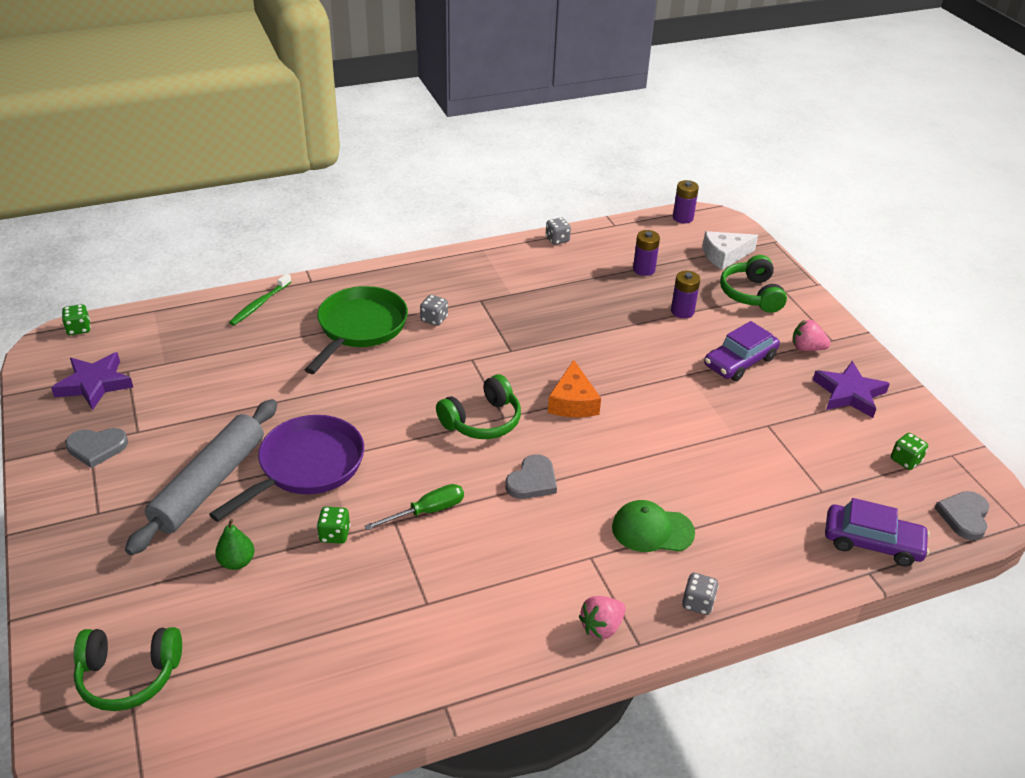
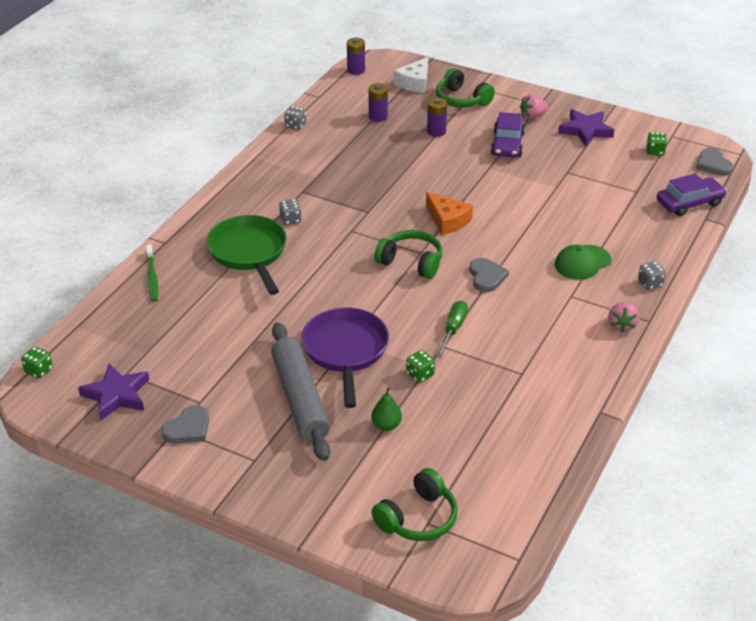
camera: 40 degrees left, 0 degrees up
(482, 421) = (411, 262): green headphones -> green headphones turned 75 degrees counterclockwise

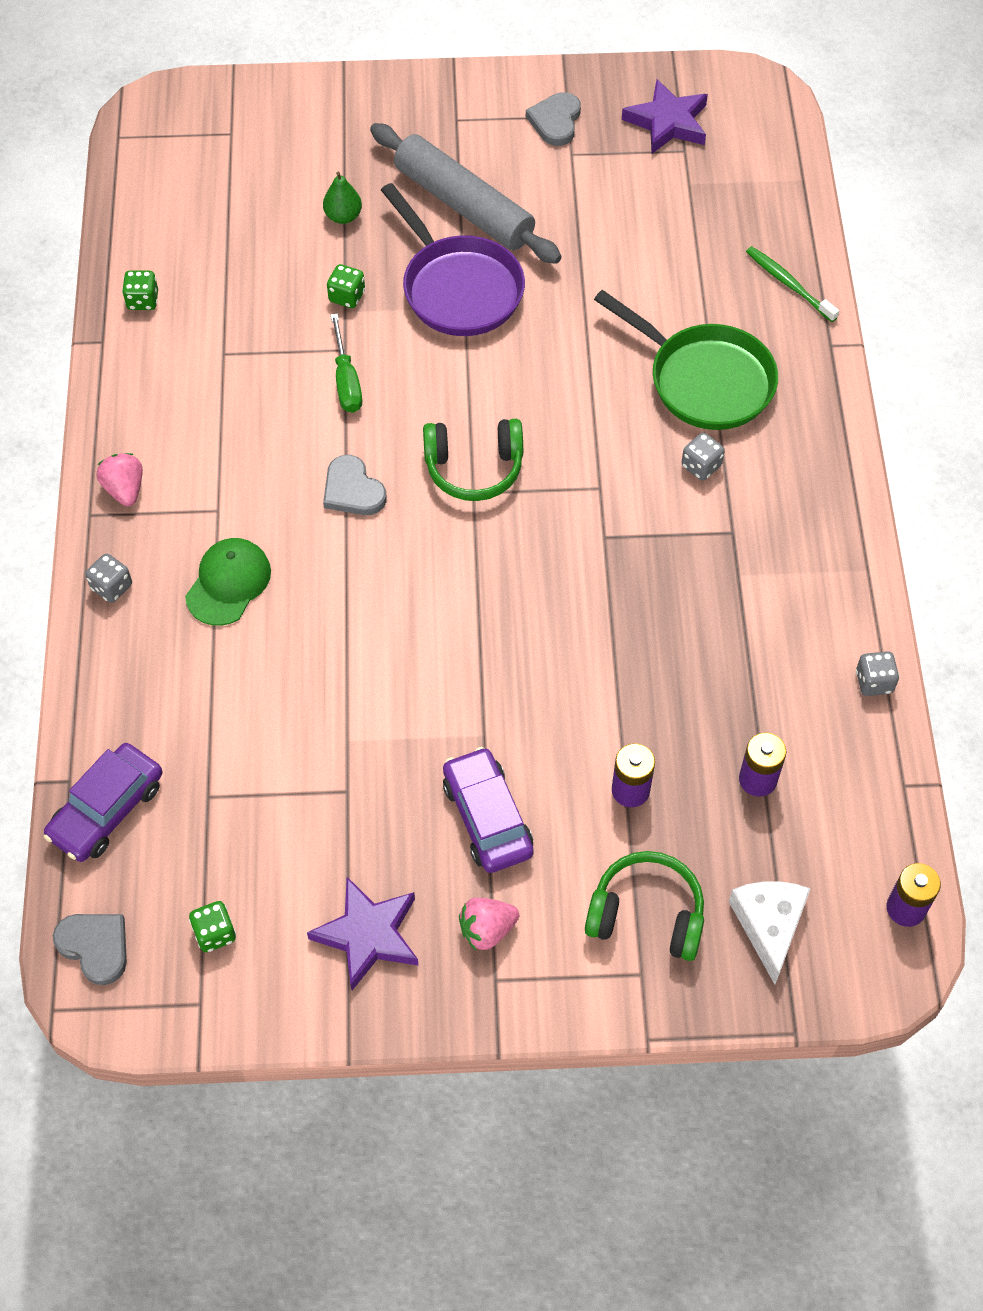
camera: 150 degrees right, 20 degrees up
(39, 370) = (781, 111): green dice -> green dice (143, 300)
(418, 518) = (243, 133): green headphones -> none
(447, 220) = (475, 576): orange cheese -> none
(532, 116) = (487, 930): pink strawberry -> pink strawberry turned 150 degrees counterclockwise

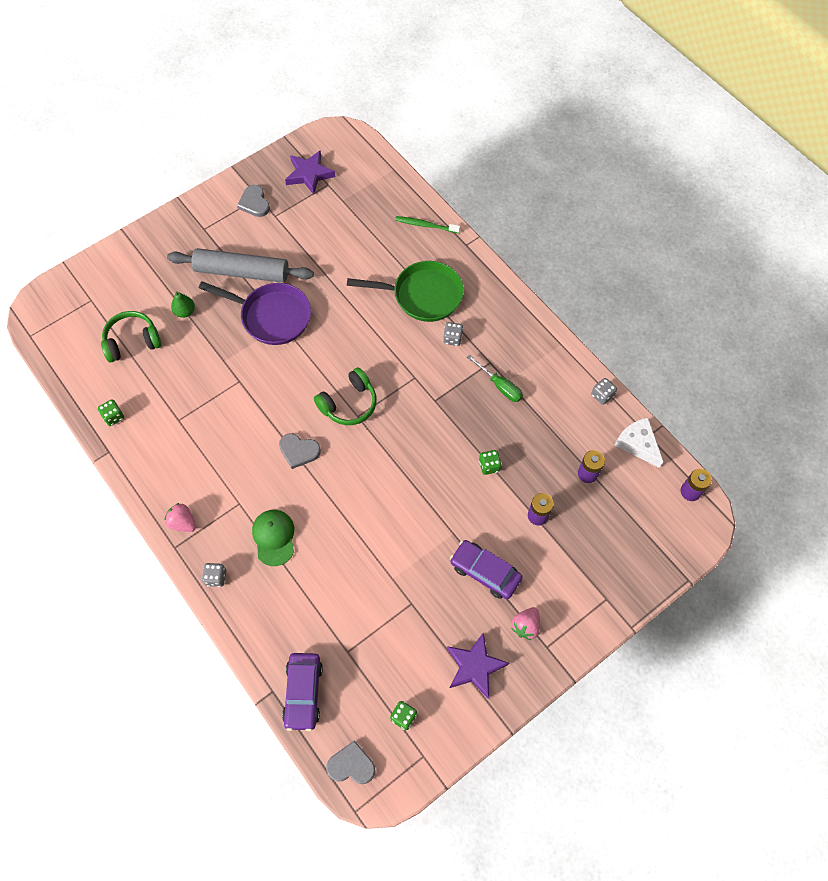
camera: 35 degrees left, 5 degrees up
(346, 380) = (252, 397): green screwdriver -> green screwdriver (500, 386)
(347, 296) = (219, 353): green dice -> green dice (489, 466)
(646, 915) = (588, 569): green headphones -> green headphones (132, 341)
(769, 925) = (642, 538): white cheese -> white cheese (638, 444)

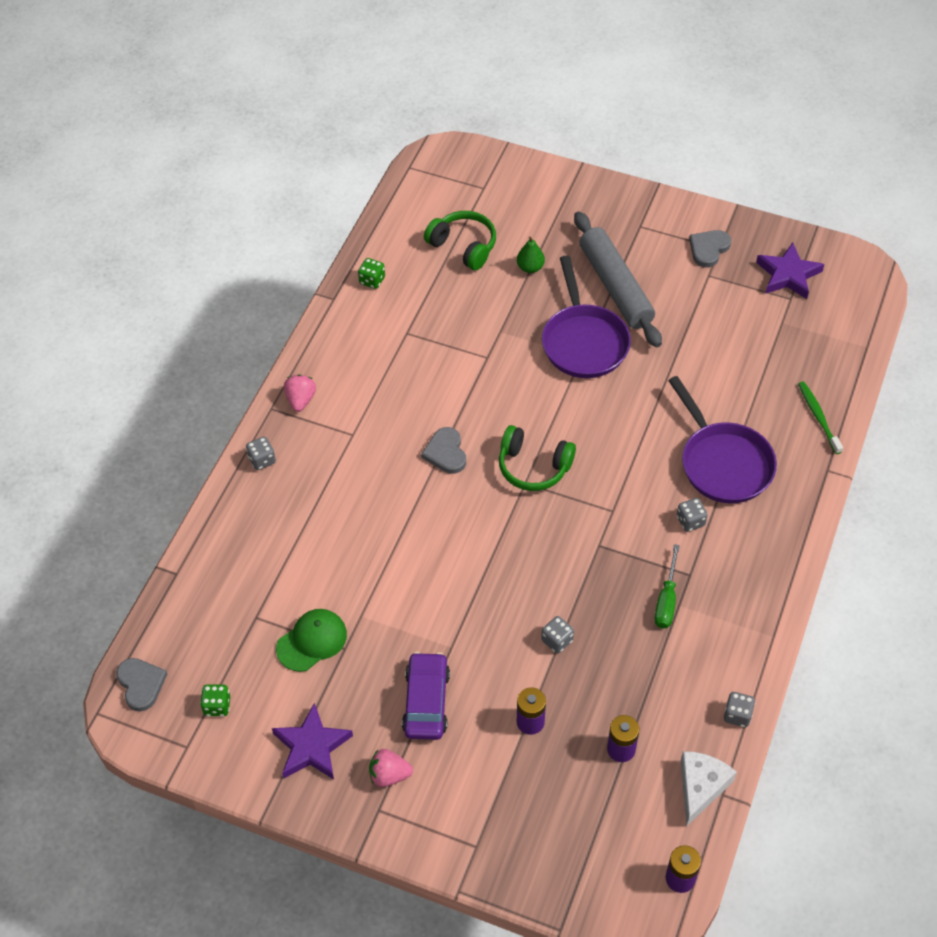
camera: 60 degrees right, 10 degrees down
(274, 537) = (336, 484): green cap -> green cap (312, 641)
(303, 692) = (190, 601): purple car -> none
(423, 295) = (723, 463): green pan -> purple pan
(489, 466) = (557, 640): green dice -> grey dice

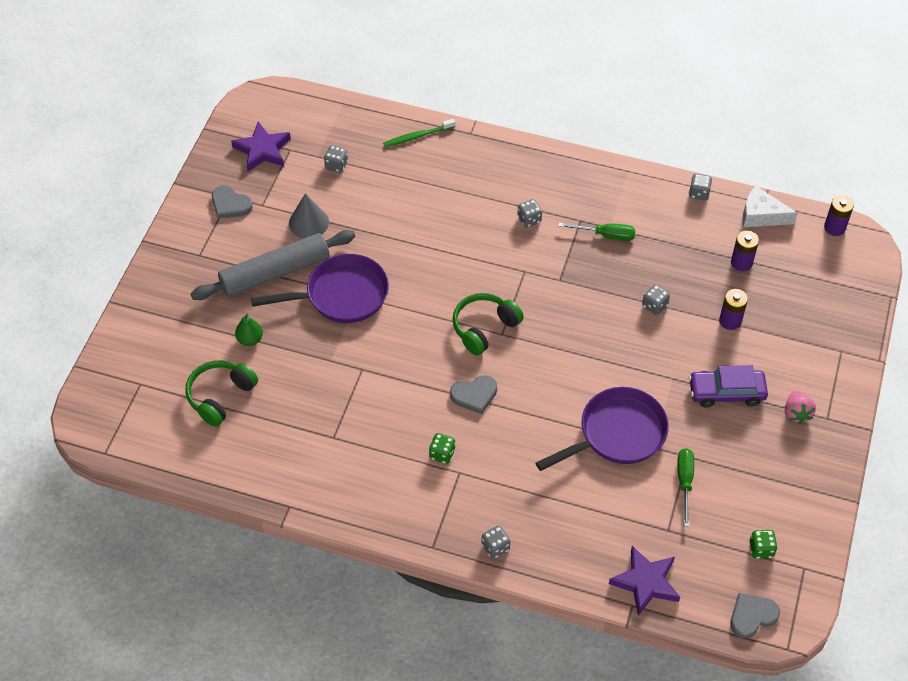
camera: 95 degrees left, 0 degrees up
(301, 400) = (420, 521): pink strawberry -> none
(312, 641) = (684, 482): green cap -> green screwdriver
(312, 747) = (783, 471): purple star -> purple star (646, 582)
(372, 280) = (265, 473): green dice -> green dice (442, 454)
(533, 467) = (484, 328): green headphones -> green headphones turned 150 degrees counterclockwise
(684, 314) = (308, 222): none -> grey cone
(723, 463) = (469, 198): purple pan -> purple pan (617, 434)
(769, 340) = (336, 165): none -> grey dice

